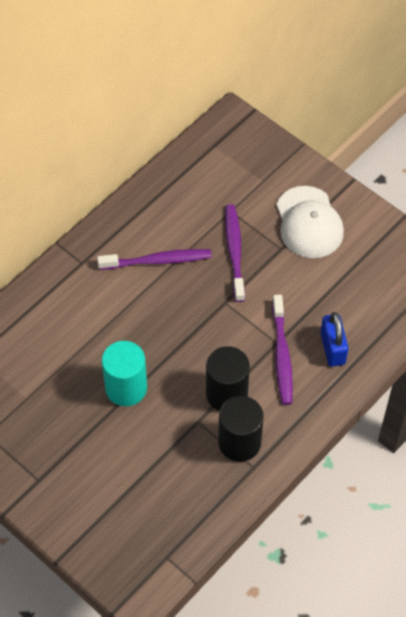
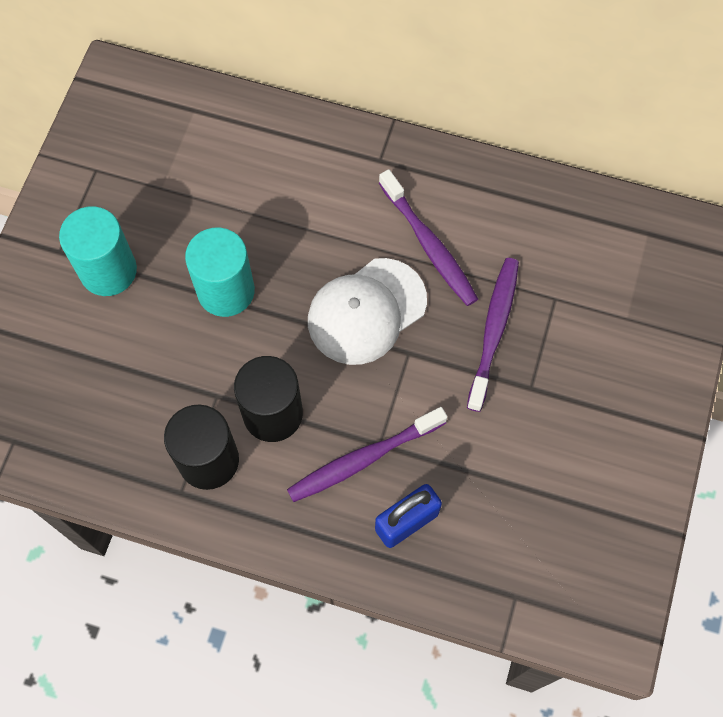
camera: 65 degrees right, 10 degrees up
(71, 454) = (108, 270): none -> turquoise cylinder
(234, 251) = (493, 331): purple toothbrush -> purple toothbrush turned 45 degrees counterclockwise
(309, 223) = (593, 407): white cap -> white cap (366, 311)

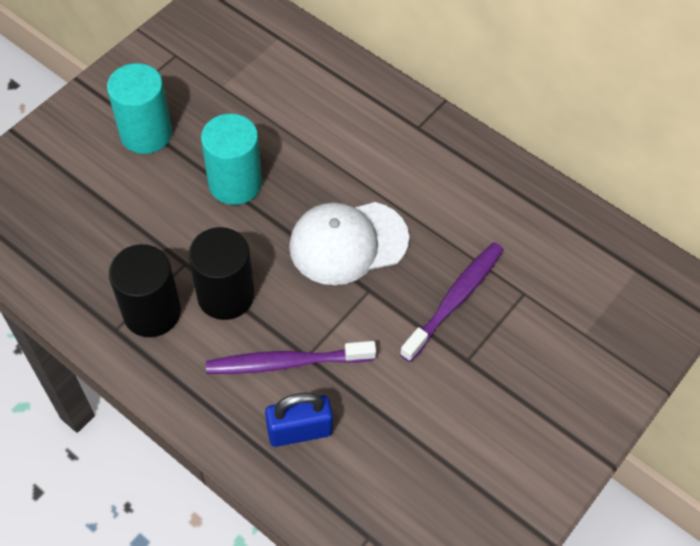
camera: 20 degrees right, 10 degrees down
(429, 245) = (429, 209): purple toothbrush -> none

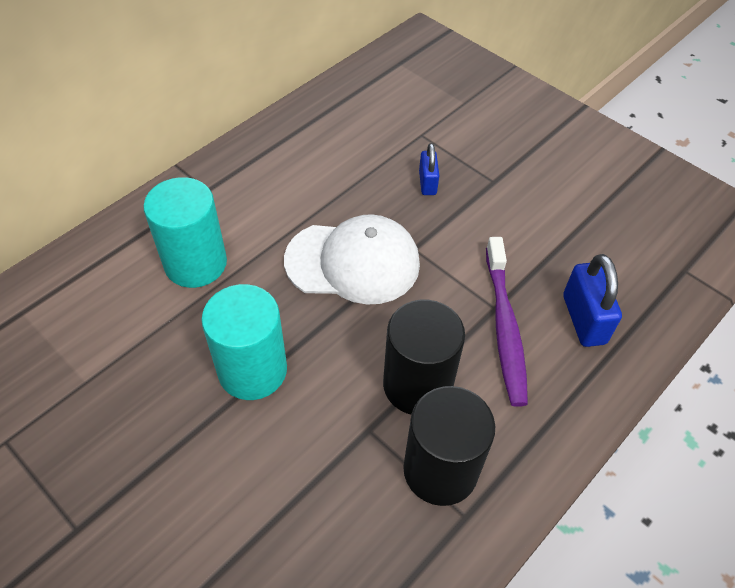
camera: 85 degrees left, 5 degrees down
(146, 134) = (144, 481): turquoise cylinder -> turquoise cylinder (195, 263)
(348, 243) = (353, 262): white cap -> white cap turned 75 degrees counterclockwise
(455, 299) = (427, 183): purple toothbrush -> blue padlock

